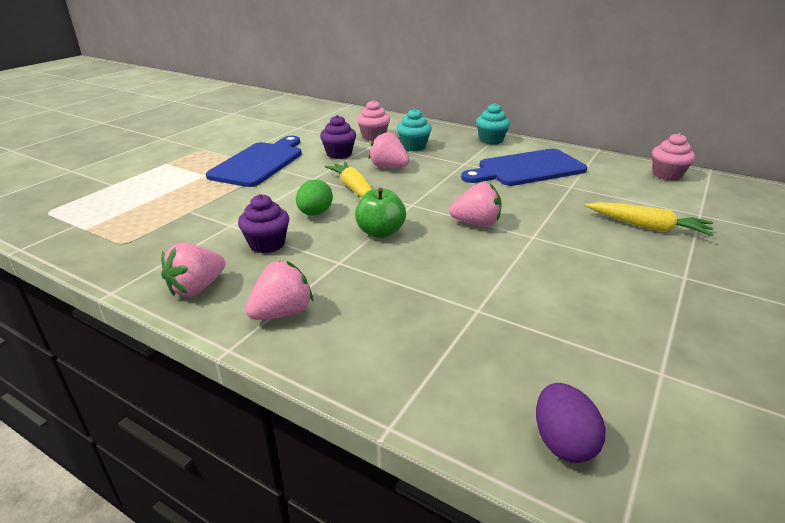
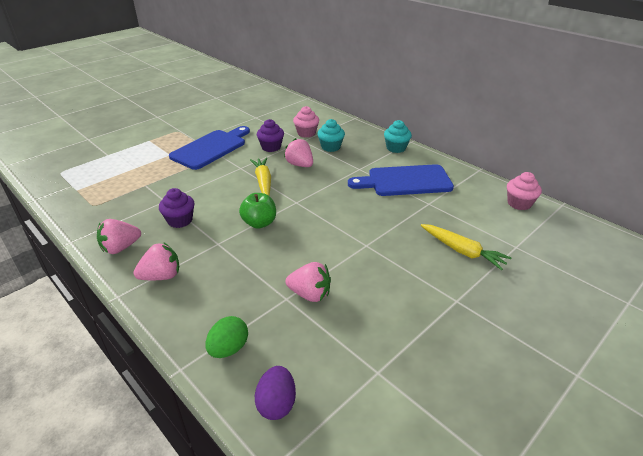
camera: 15 degrees right, 5 degrees up
(315, 213) = (224, 199): green egg -> green egg (229, 349)
(476, 223) = (332, 226): pink strawberry -> pink strawberry (310, 294)

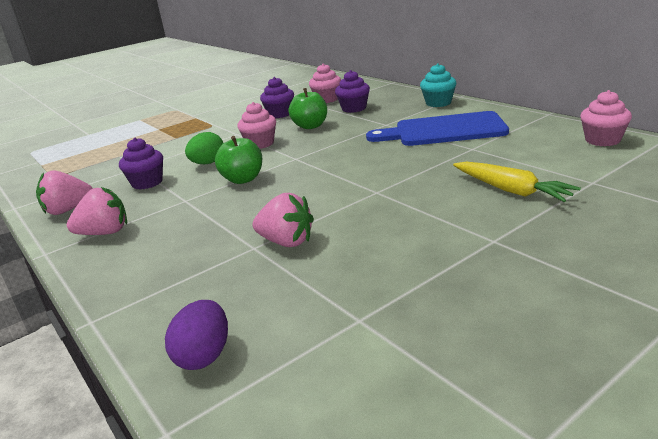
camera: 10 degrees right, 10 degrees down
(211, 148) = (208, 120): blue cutting board -> none
(229, 349) = (160, 299): green egg -> green egg (208, 163)
(263, 182) = (260, 144): yellow carrot -> pink cupcake
(300, 165) = (310, 126): pink strawberry -> green apple
(330, 147) = (354, 108): turquoise cupcake -> purple cupcake

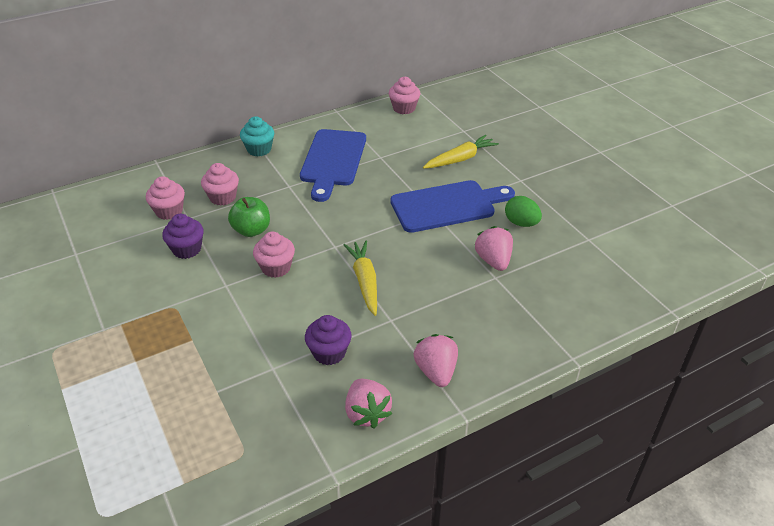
camera: 85 degrees left, 15 degrees up
(204, 356) = (614, 299): purple egg -> none
(208, 163) = (304, 307): green egg -> green egg (521, 223)
(243, 179) = (365, 281): green apple -> yellow carrot
(286, 242) = (493, 261): pink strawberry -> pink strawberry turned 45 degrees counterclockwise
(354, 108) = (223, 197): purple cupcake -> pink cupcake
(392, 198) = (447, 206): none -> blue cutting board

